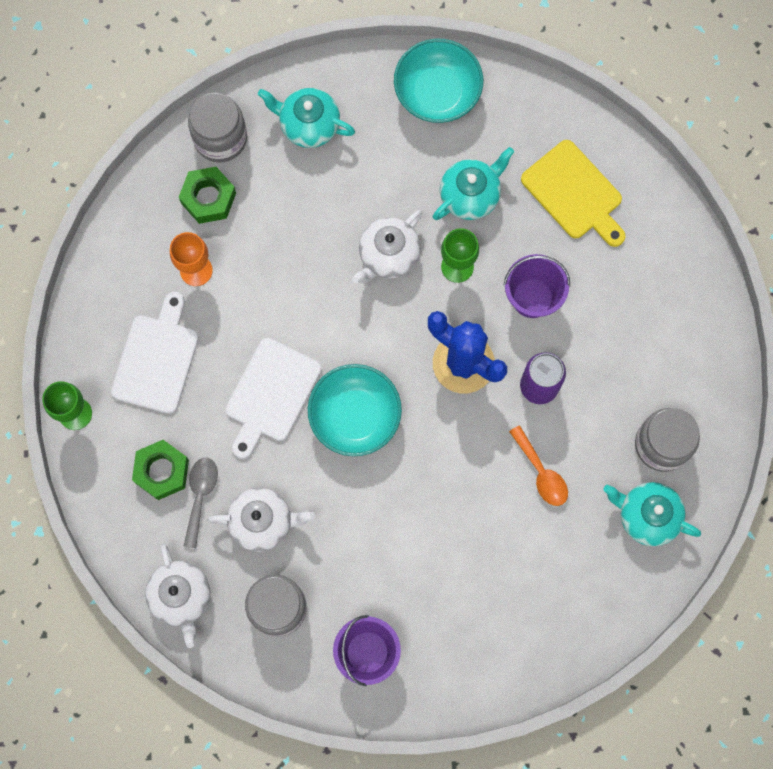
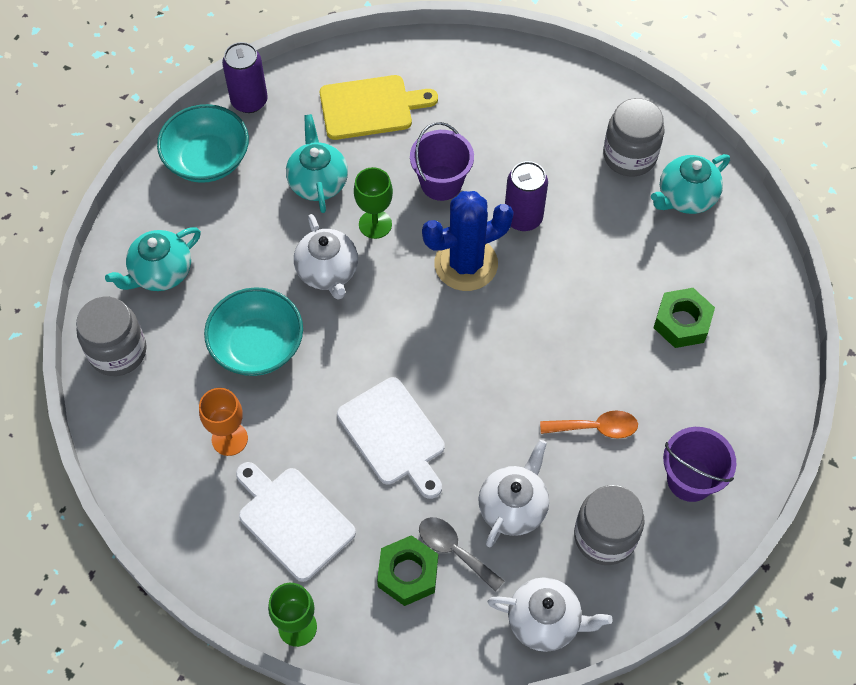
camera: 60 degrees left, 15 degrees down
(208, 198) = (167, 391): green nut -> green nut (682, 322)
(355, 416) = (459, 375): turquoise bowl -> turquoise bowl (257, 346)
(517, 89) = (249, 101): none -> purple can
(541, 472) = (601, 255): orange spoon -> orange spoon (596, 428)

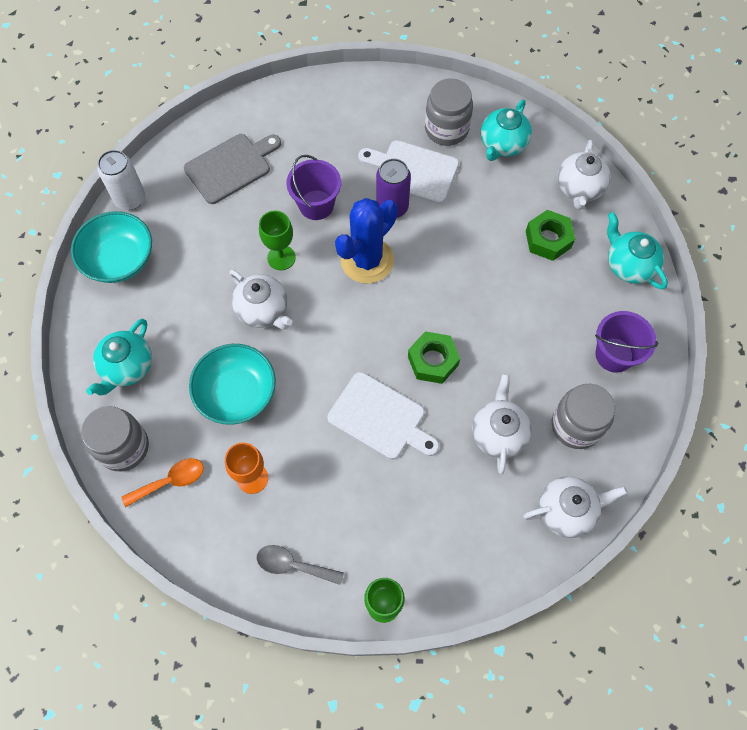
camera: 25 degrees left, 5 degrees up
(249, 101) = (130, 199): purple can -> white can
(293, 520) = (336, 520): white cutting board -> white cutting board (413, 171)
(318, 182) = (219, 242): turquoise teapot -> turquoise teapot (629, 265)
(371, 107) = (231, 167): yellow cutting board -> grey cutting board
(408, 574) = (446, 522): green nut -> green nut (433, 361)
(454, 550) = (472, 487): grey spoon -> grey spoon (293, 565)
(596, 428) = (527, 345): orange spoon -> orange spoon (170, 481)
(749, 280) = (579, 188): none -> white teapot

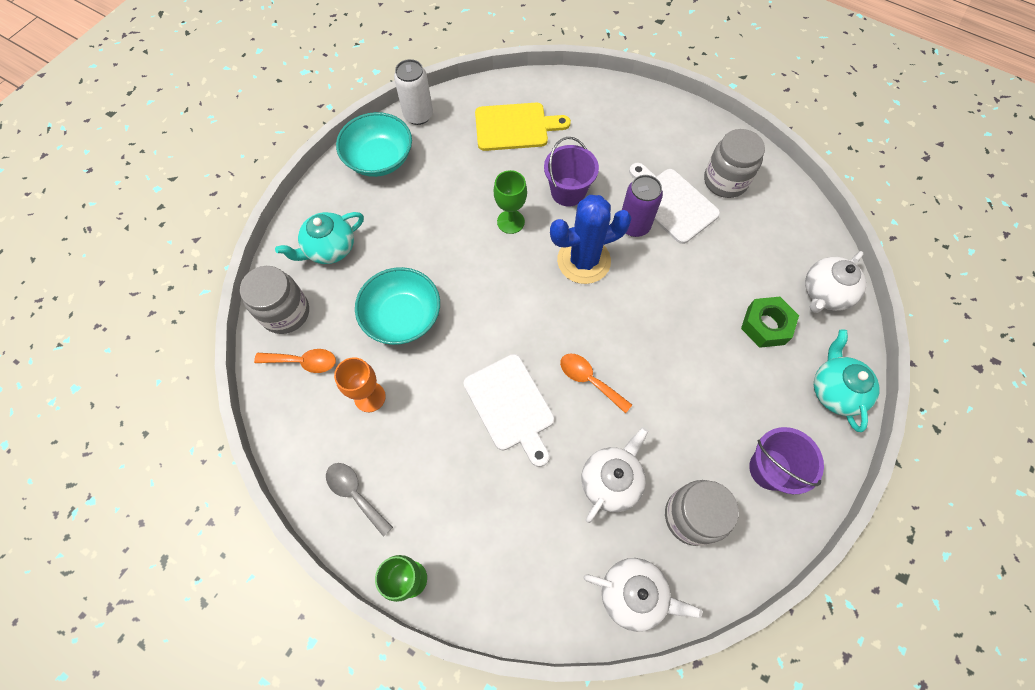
camera: 30 degrees right, 0 degrees up
(231, 167) = (515, 127): grey cutting board -> yellow cutting board
(263, 310) = (468, 258): white teapot -> none
(433, 361) = (589, 380): green nut -> orange spoon
(502, 144) = (771, 218): turquoise teapot -> none

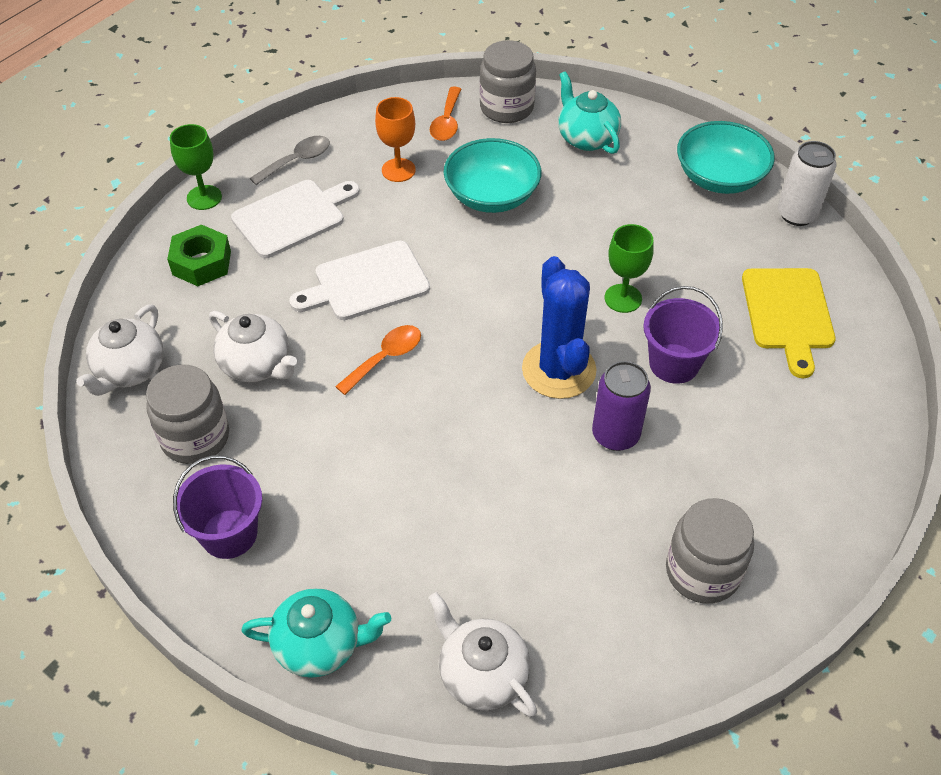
camera: 95 degrees right, 15 degrees down
(672, 203) = (656, 489): white cutting board -> white cutting board (293, 217)
(766, 325) = (436, 575): green nut -> green nut (201, 263)

